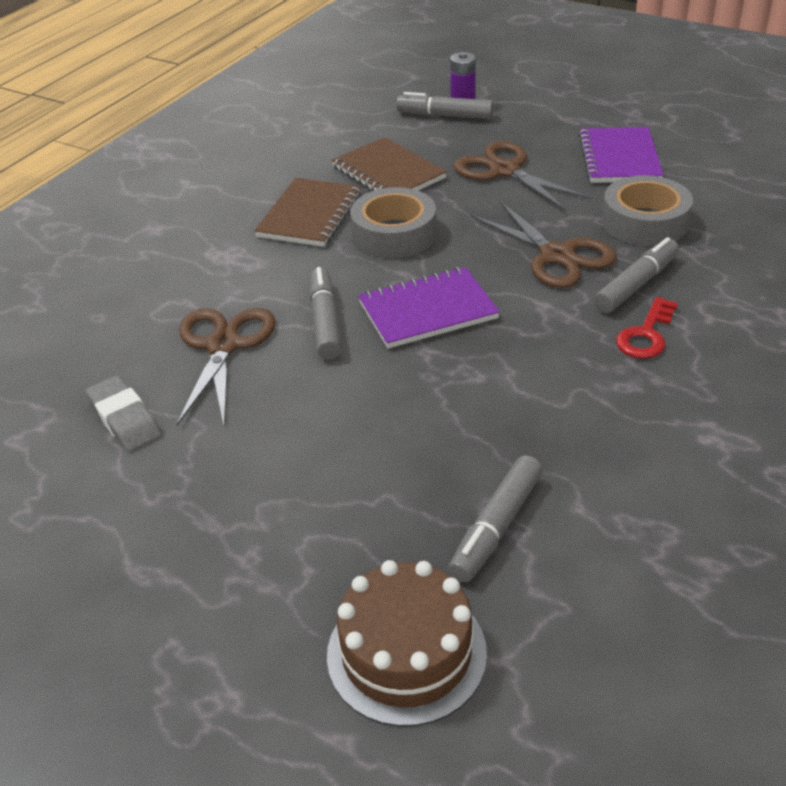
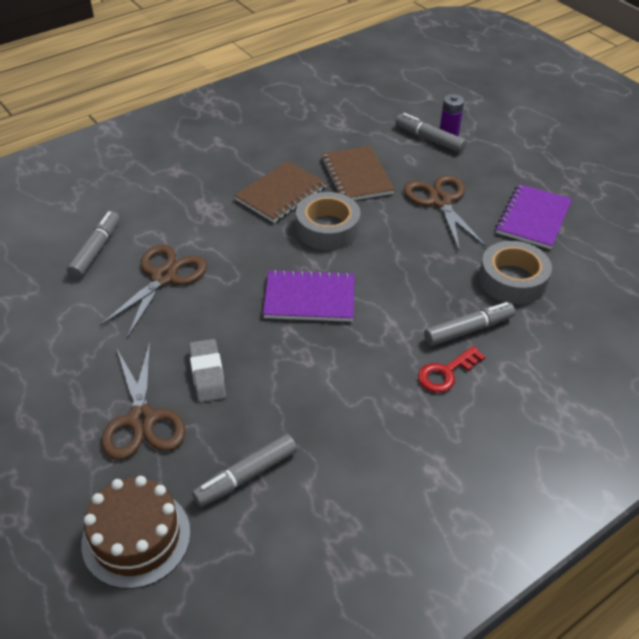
camera: 20 degrees right, 5 degrees up
(124, 419) = (74, 308): grey eraser -> grey eraser (207, 374)
(325, 321) = (238, 282): grey marker -> grey marker (96, 250)
(556, 255) = (428, 285): brown scissors -> brown scissors (141, 419)

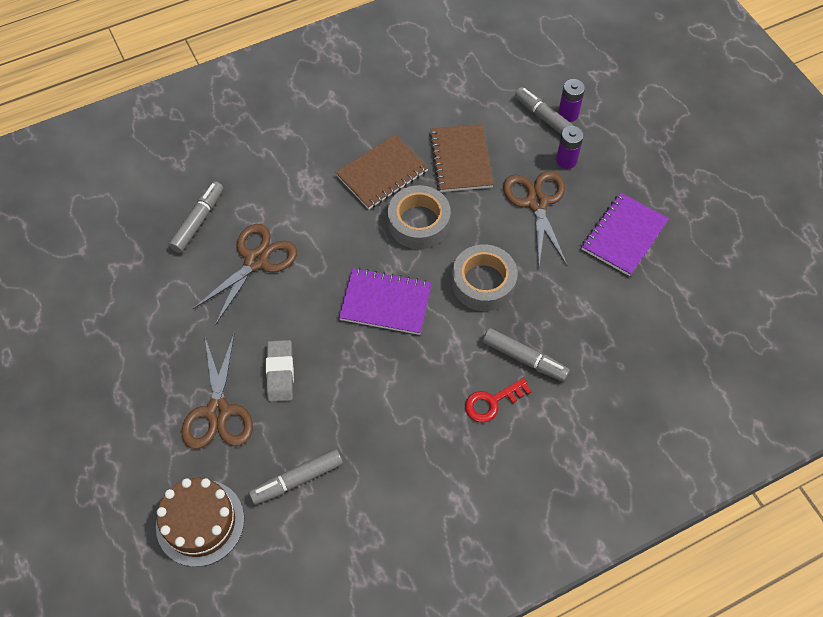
camera: 10 degrees right, 15 degrees up
(458, 167) = (566, 160): none -> purple battery
(468, 330) = (524, 358): grey marker -> grey marker turned 45 degrees clockwise
(512, 280) = (582, 307): grey tape -> grey tape (483, 283)

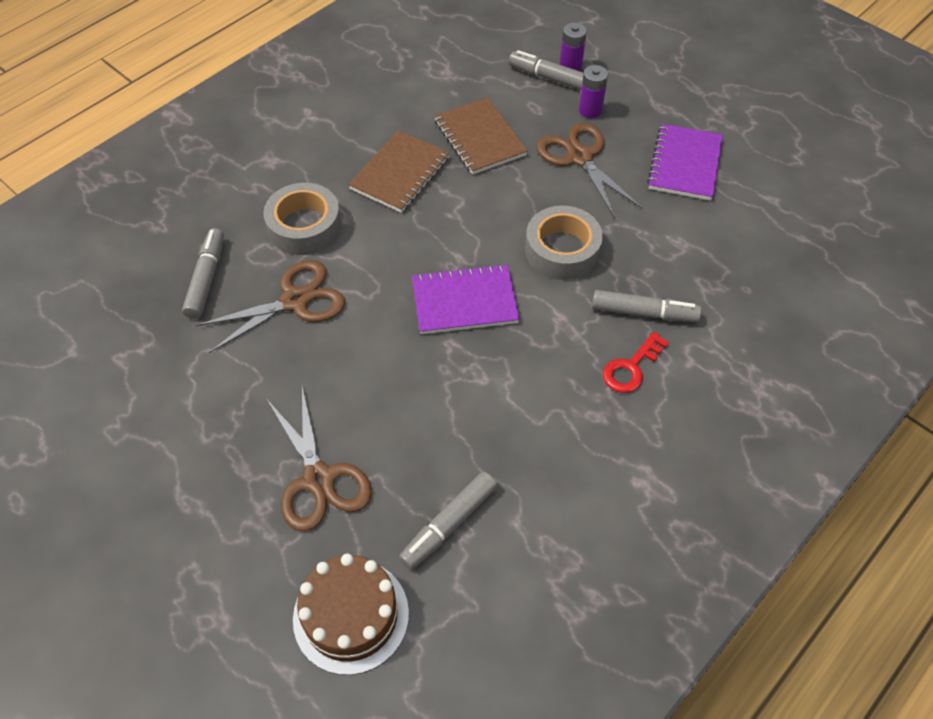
camera: 20 degrees left, 5 degrees down
(256, 261) = (295, 301): brown scissors -> brown scissors turned 45 degrees clockwise
(280, 373) = (376, 412): grey eraser -> none
(419, 222) = (463, 211): grey tape -> grey tape (304, 226)

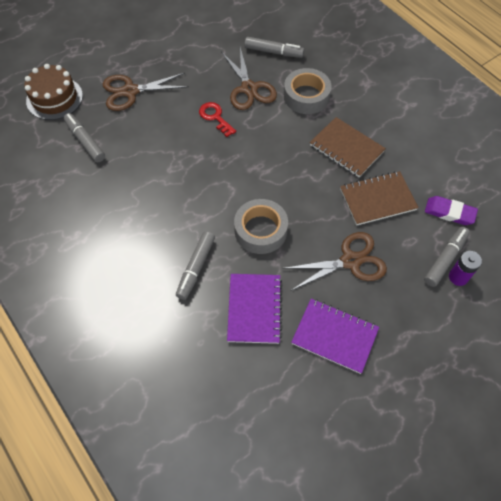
camera: 100 degrees right, 5 degrees up
(464, 301) = (229, 169): purple notebook -> purple notebook (254, 309)
(483, 75) = (449, 212): none -> purple eraser
(590, 110) = (404, 280): purple battery -> none
(631, 368) = (155, 249): red key -> red key (215, 117)

